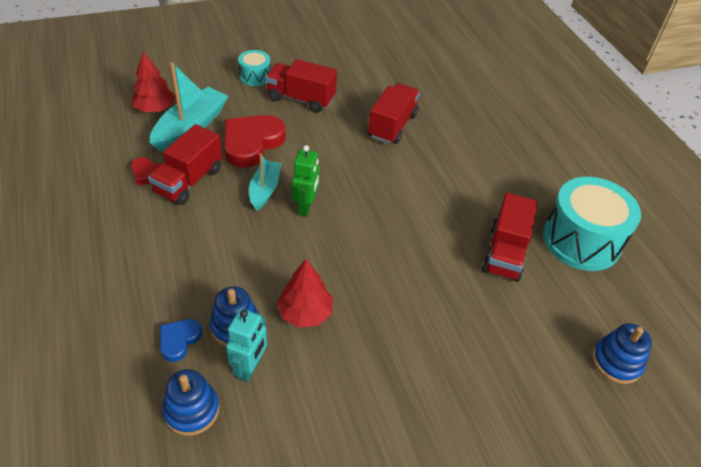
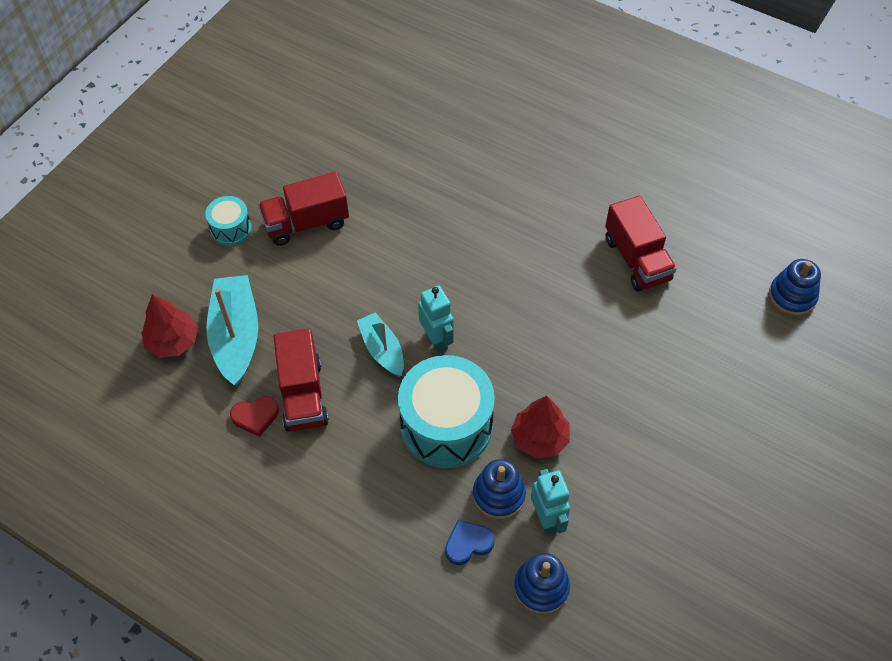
camera: 35 degrees left, 10 degrees up
(179, 340) = (468, 544): blue heart -> blue heart turned 75 degrees clockwise
(251, 143) = (315, 309): red heart -> none
(305, 207) = (437, 340): green robot -> turquoise robot
(392, 126) = (423, 193): red truck -> none
(581, 240) = (682, 201): turquoise drum -> turquoise drum (446, 425)

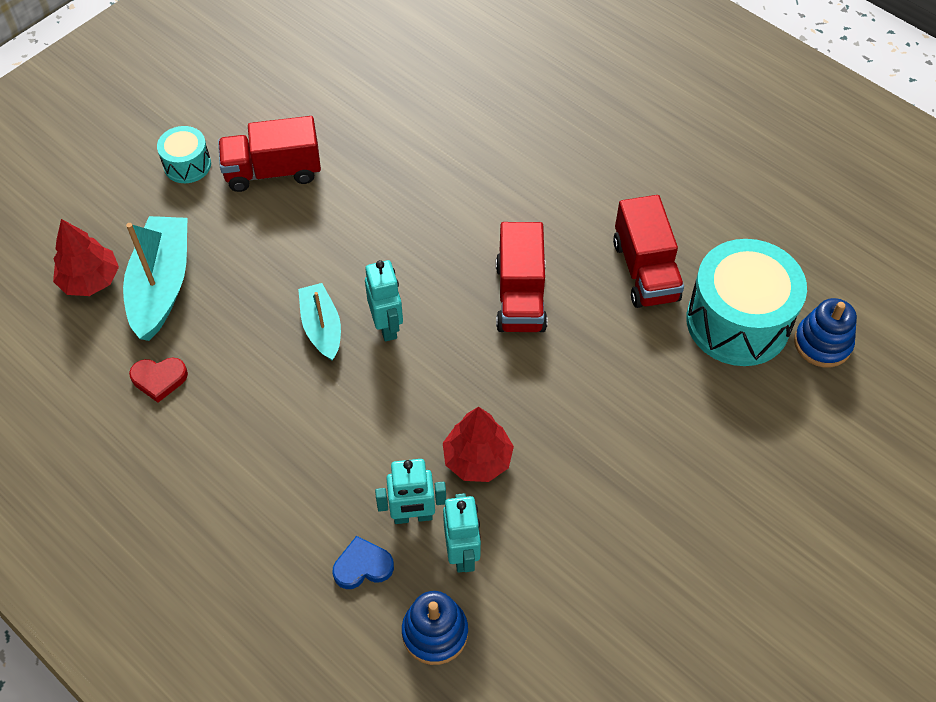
camera: 10 degrees right, 0 degrees up
(303, 394) = (219, 363): red truck -> red truck (520, 296)
(446, 425) = (373, 426): turquoise drum -> turquoise drum (738, 321)
(499, 495) = (413, 516): blue stacking toy -> turquoise robot

